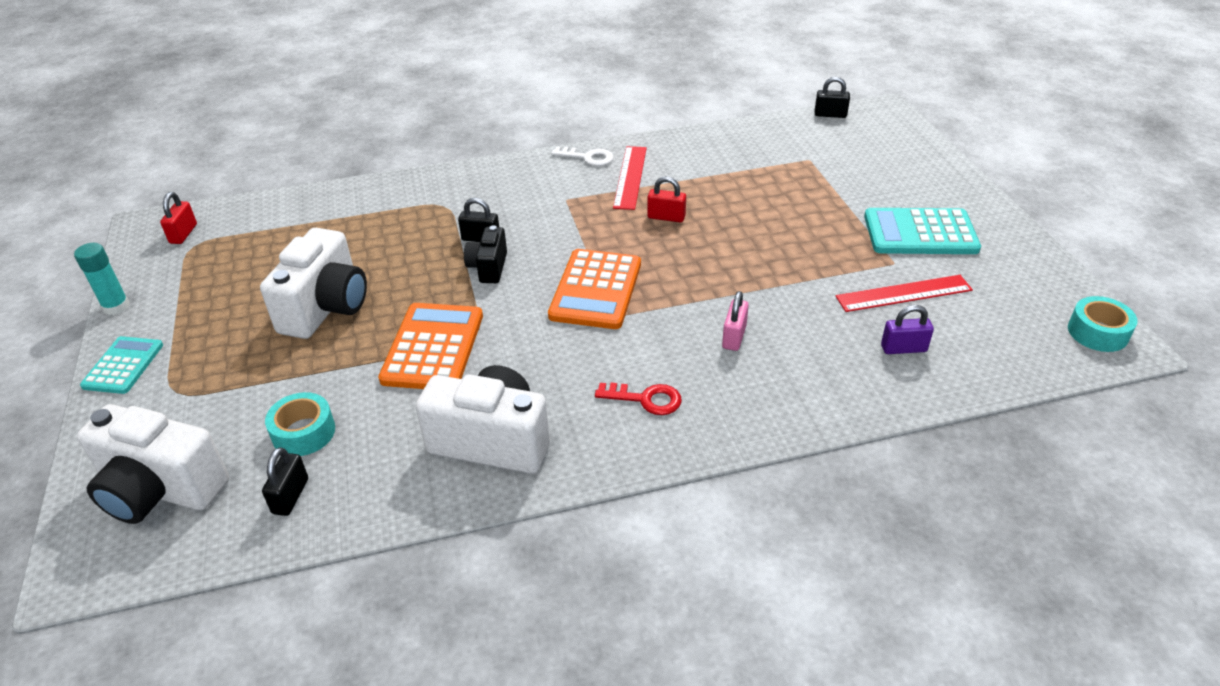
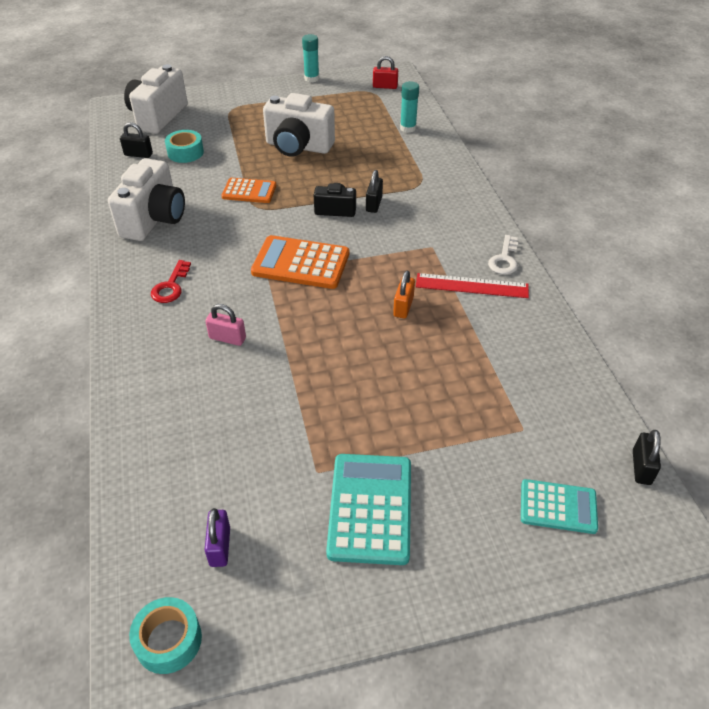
camera: 90 degrees right, 5 degrees up
(123, 365) = (258, 90): turquoise calculator -> turquoise calculator (558, 507)
(310, 214) = (408, 128): none -> turquoise glue stick
(433, 347) = (249, 191): orange calculator -> orange calculator, size x0.62
(666, 217) = (403, 307): red padlock -> orange padlock
(903, 348) = (186, 451): purple padlock -> purple padlock (220, 546)
(904, 293) = (265, 469): red ruler -> none

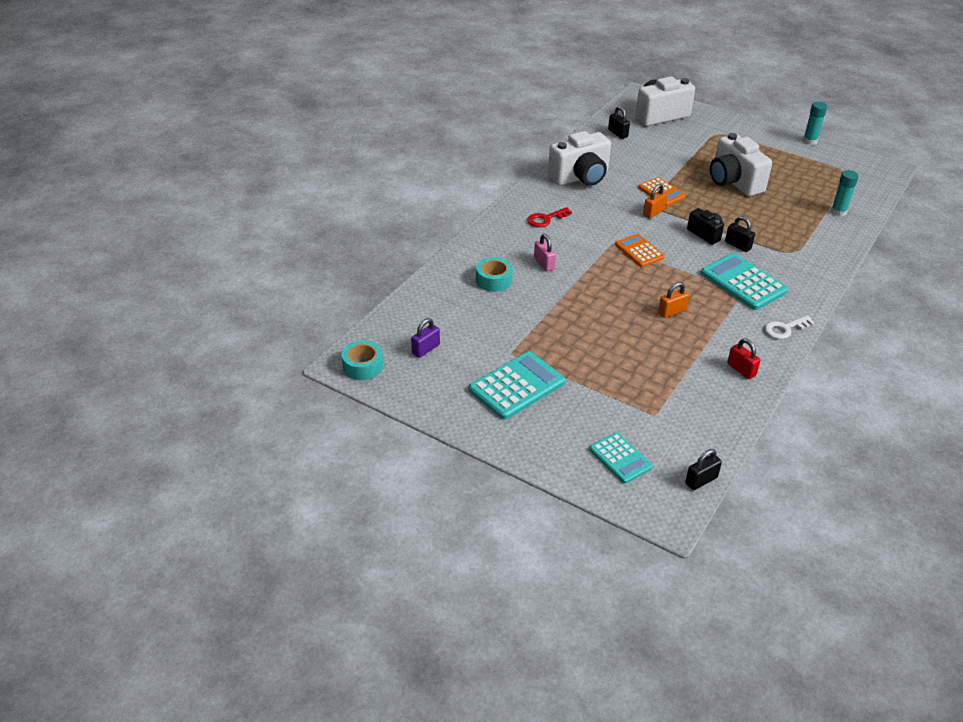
camera: 45 degrees right, 5 degrees down
(185, 152) = (650, 147): turquoise tape -> turquoise tape (494, 280)
(266, 215) = (653, 212): none -> orange padlock
(301, 263) = (639, 251): orange calculator -> orange calculator, size x0.62
(374, 204) = (738, 245): black padlock -> black padlock turned 75 degrees clockwise
(385, 86) = (864, 174): red padlock -> red padlock (741, 370)
(421, 237) = (743, 282): none -> turquoise calculator
(472, 286) = (736, 329): red ruler -> none

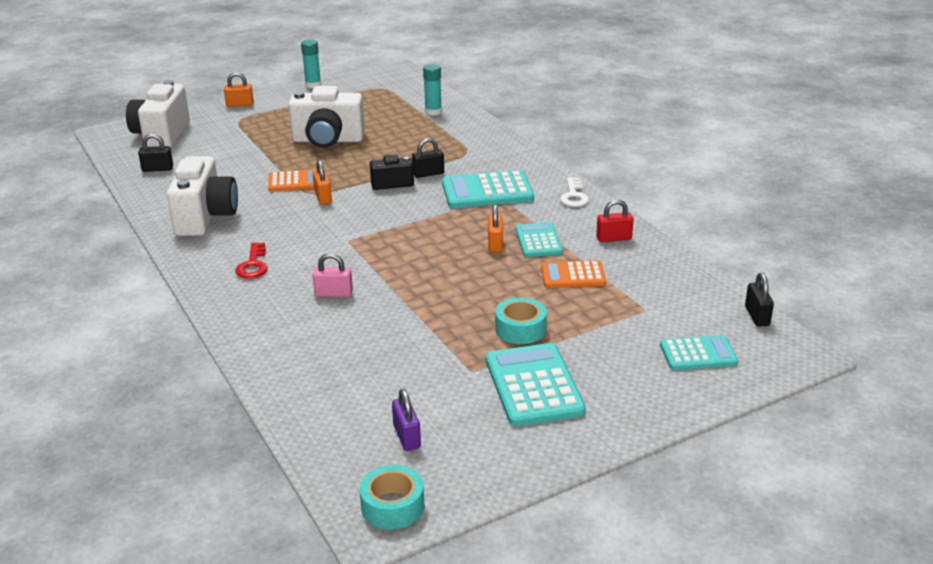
camera: 60 degrees left, 10 degrees down
(494, 280) = (326, 339): turquoise tape -> turquoise tape (520, 329)
(639, 251) = (378, 228): orange calculator -> orange calculator (573, 275)
(698, 331) = (538, 241): none -> turquoise calculator
(740, 124) = (240, 104): none -> orange padlock

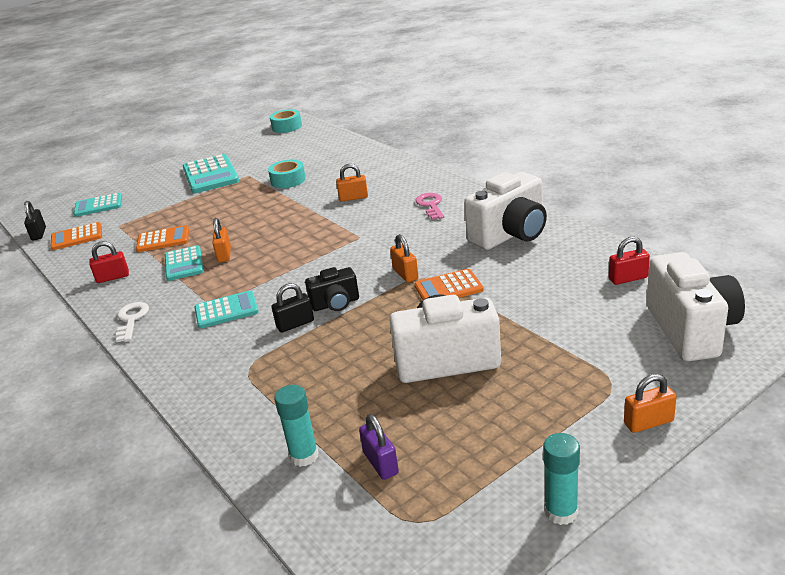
camera: 175 degrees right, 0 degrees up
(157, 169) = (628, 278): black padlock -> red padlock
(205, 217) = (510, 234): white camera -> white camera turned 120 degrees counterclockwise
(253, 265) = (430, 205): red key -> pink key
(333, 294) = (353, 198): pink padlock -> orange padlock
(407, 437) = (284, 146): purple padlock -> purple padlock (381, 463)
(487, 191) = (226, 310): turquoise calculator -> turquoise calculator, size x0.62
(520, 329) = (213, 200): turquoise tape -> turquoise tape (288, 180)
(694, 300) = (77, 237): none -> orange calculator

